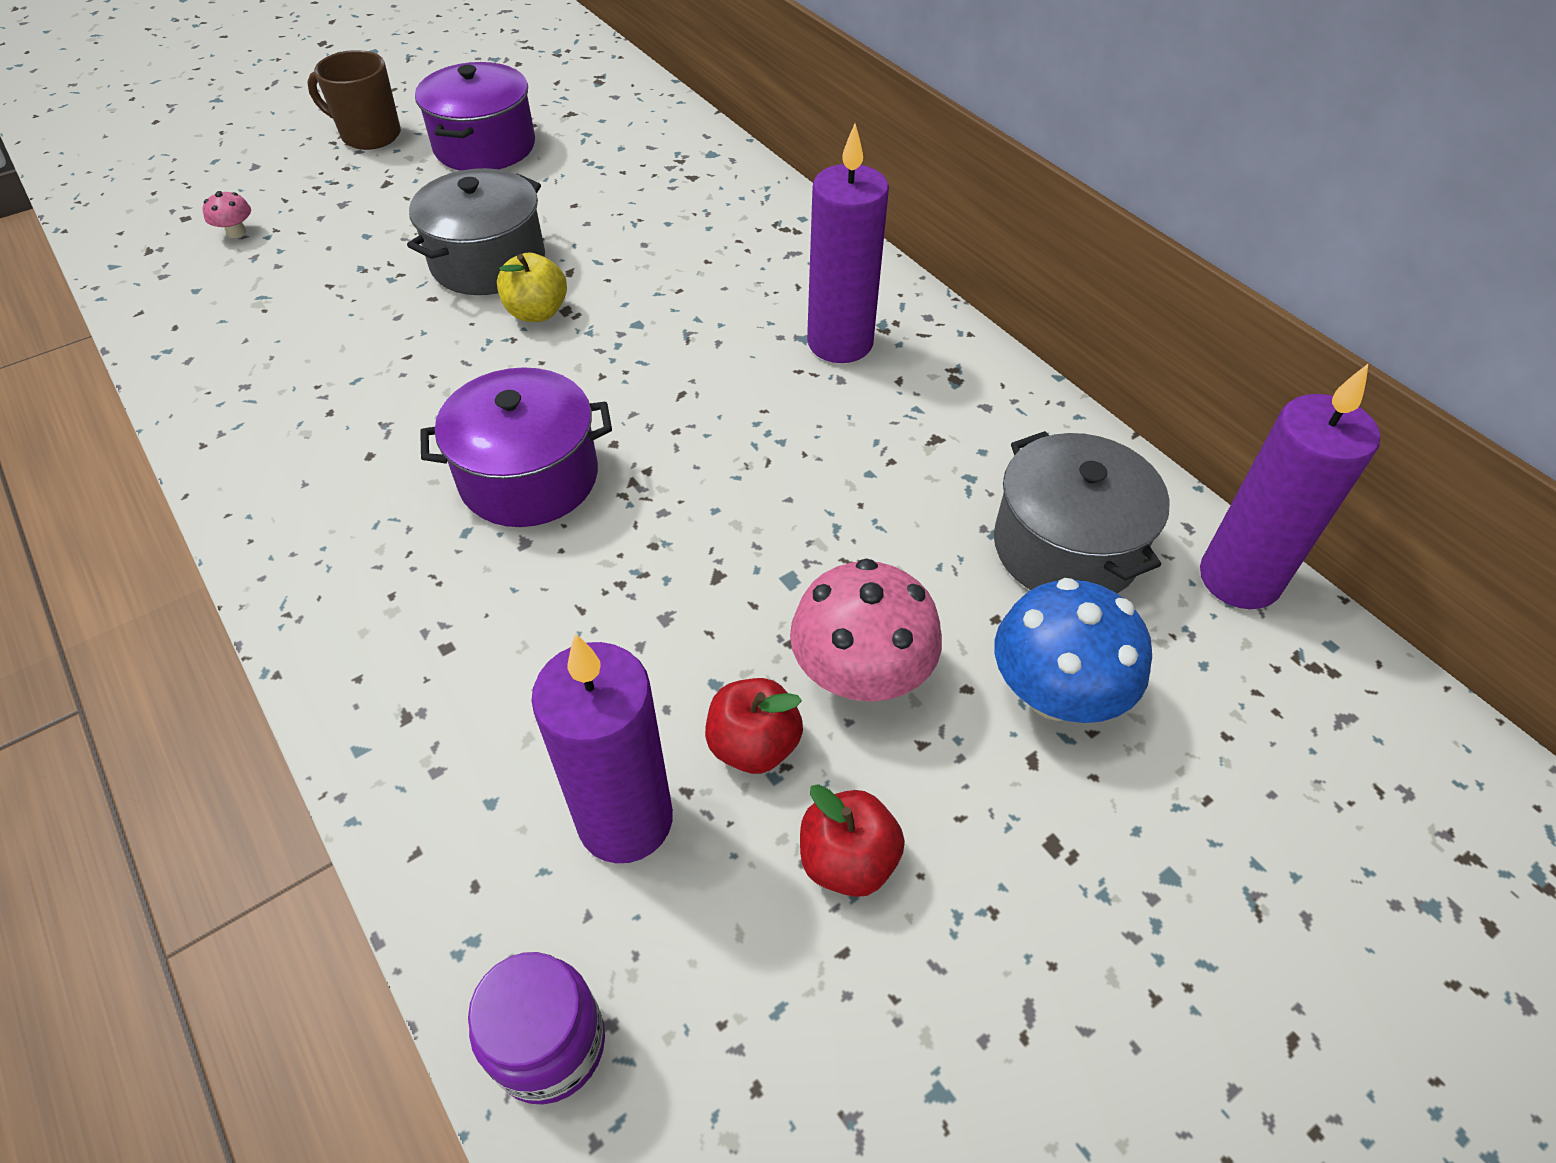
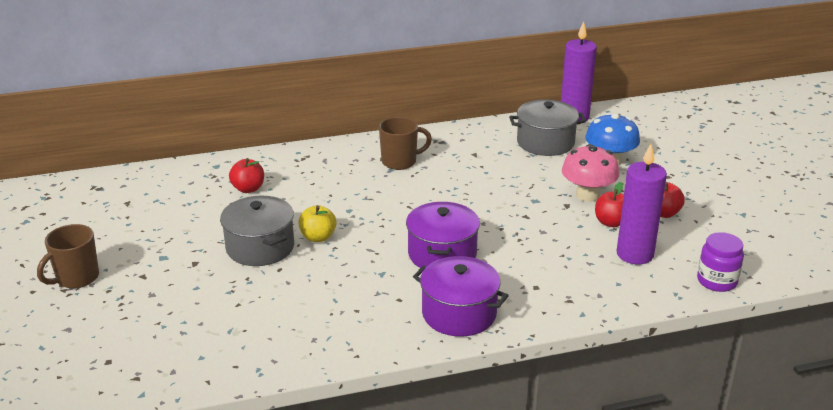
camera: 70 degrees left, 20 degrees down
(236, 232) = (147, 338): pink mushroom -> none
(485, 146) = (135, 236): purple pot -> purple pot (459, 314)
(657, 202) = (248, 189): none -> red apple
(840, 343) = (400, 162): purple candle -> brown mug

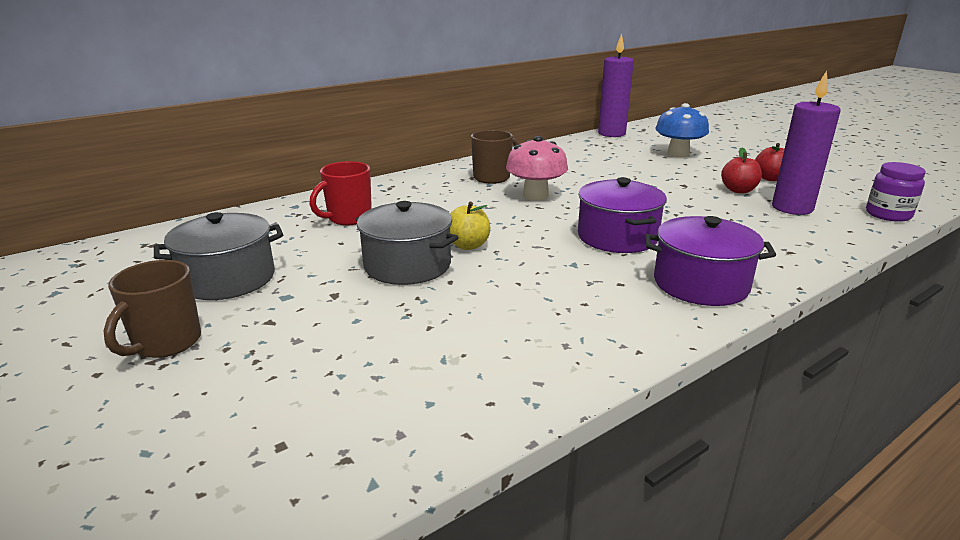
camera: 20 degrees left, 5 degrees down
(248, 189) = (348, 218): red apple -> red mug
(545, 142) = (609, 150): grey pot -> grey pot (228, 279)
(587, 195) = (691, 176): pink mushroom -> pink mushroom (535, 195)

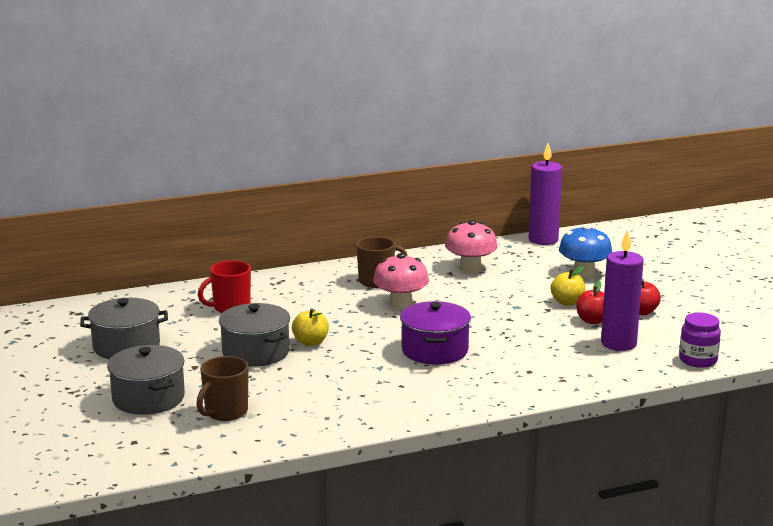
camera: 15 degrees right, 5 degrees down
(166, 343) = (81, 383): brown mug -> brown mug (225, 412)
(282, 354) = (148, 398): none -> grey pot
(572, 159) = (470, 269): none -> pink mushroom
(694, 177) = (567, 302): none -> yellow apple
(700, 284) = (460, 393): purple pot -> none

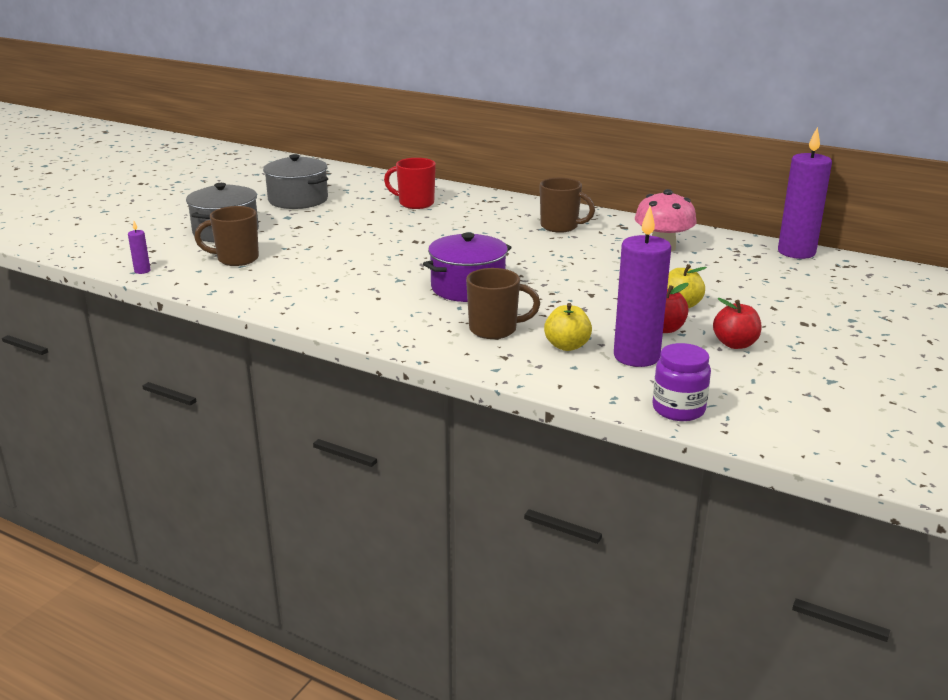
camera: 50 degrees right, 5 degrees up
(179, 459) = (142, 271): none -> purple candle
(255, 352) = (353, 234): grey pot -> none
(310, 342) = (402, 244): yellow apple -> yellow apple (567, 346)
(400, 304) = (533, 248): pink mushroom -> none
(518, 367) = (495, 330): none -> brown mug
(584, 274) = (762, 291): blue mushroom -> none

